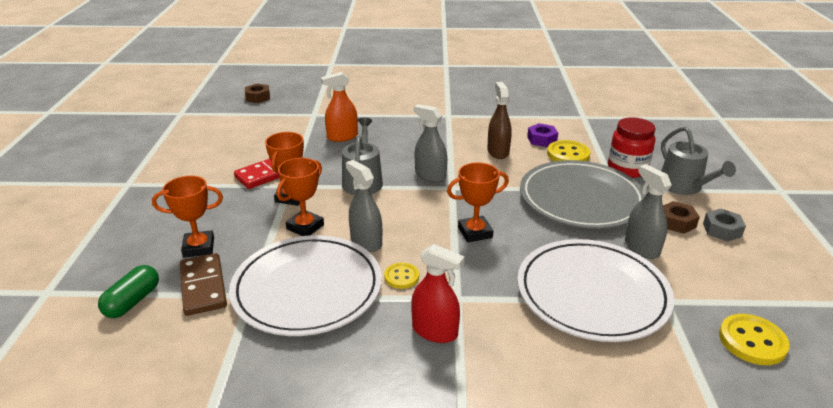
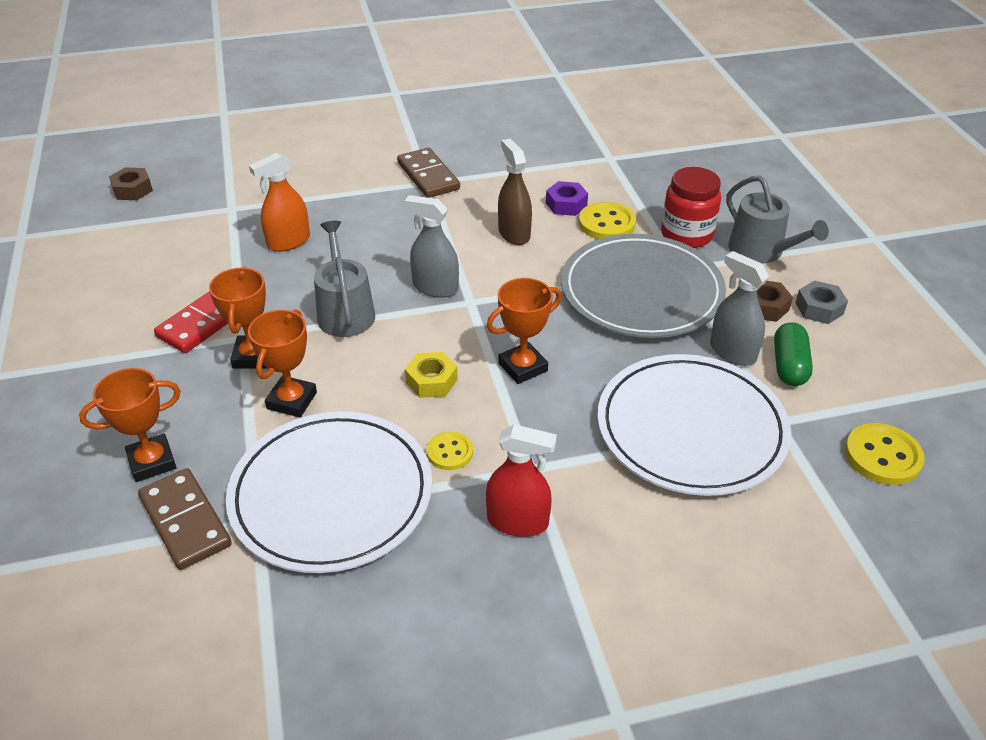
camera: 15 degrees left, 10 degrees up
(133, 301) = (93, 565): green capsule -> green capsule (789, 366)
(366, 242) = (384, 408): grey spray bottle -> none
(406, 230) = (431, 381): none -> yellow nut
(450, 112) = (428, 176): none -> brown domino

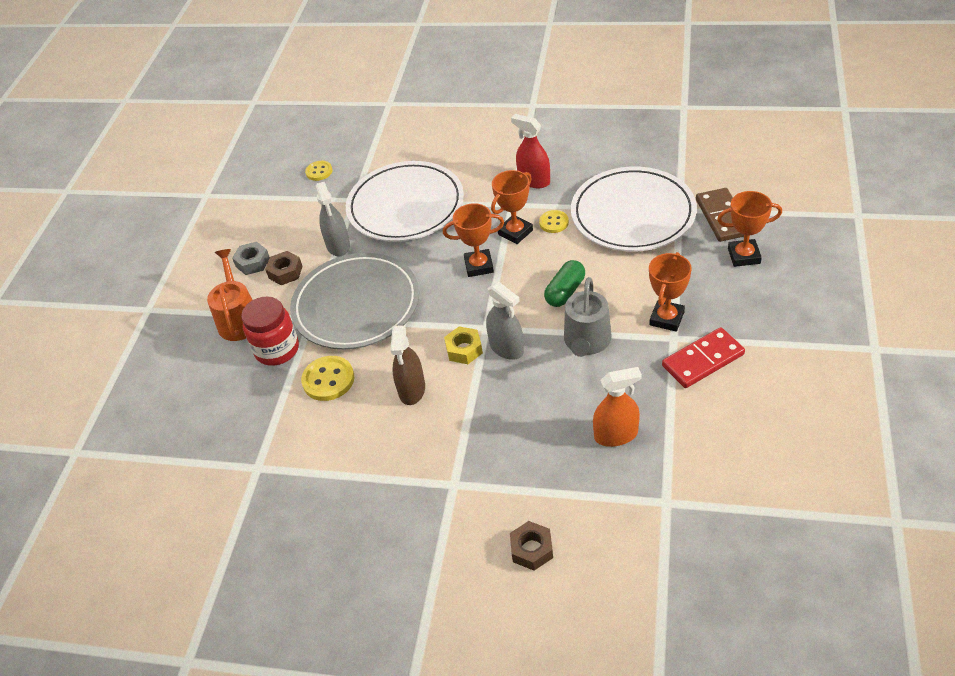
camera: 150 degrees left, 5 degrees up
(132, 190) = (777, 570): brown nut -> brown nut (531, 549)
(292, 401) = (644, 277): orange trophy -> orange trophy (515, 232)
(428, 176) = (448, 494): brown domino -> none
(431, 381) = (544, 270): yellow nut -> yellow nut (464, 349)
(566, 204) = (345, 413): purple nut -> none
(761, 251) = (239, 319): grey watering can -> orange watering can
(789, 366) = (313, 229): green capsule -> green capsule (565, 292)
(882, 456) = (319, 171): yellow button -> yellow button, size x0.63

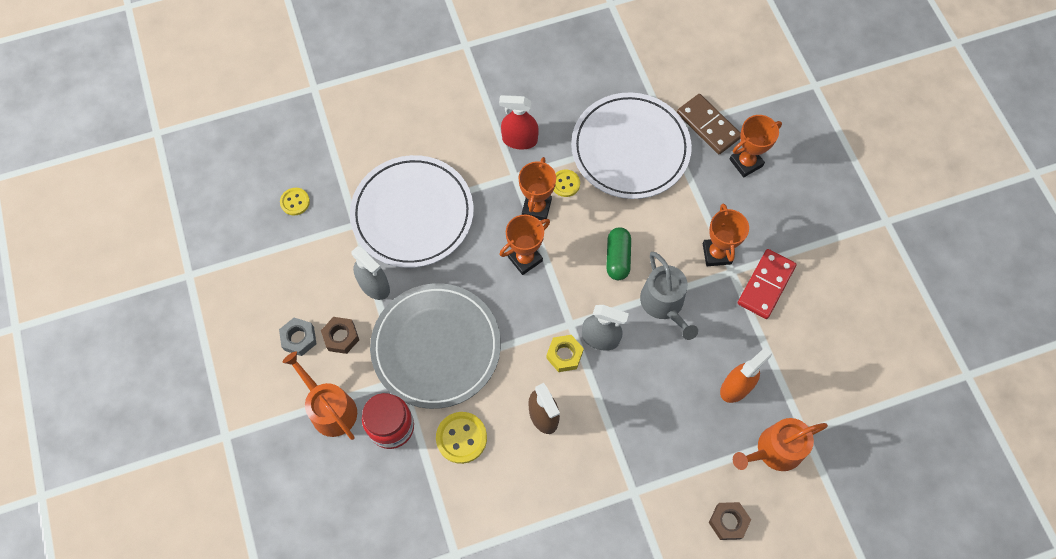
camera: 35 degrees left, 20 degrees up
(622, 506) = (774, 450): none -> orange watering can

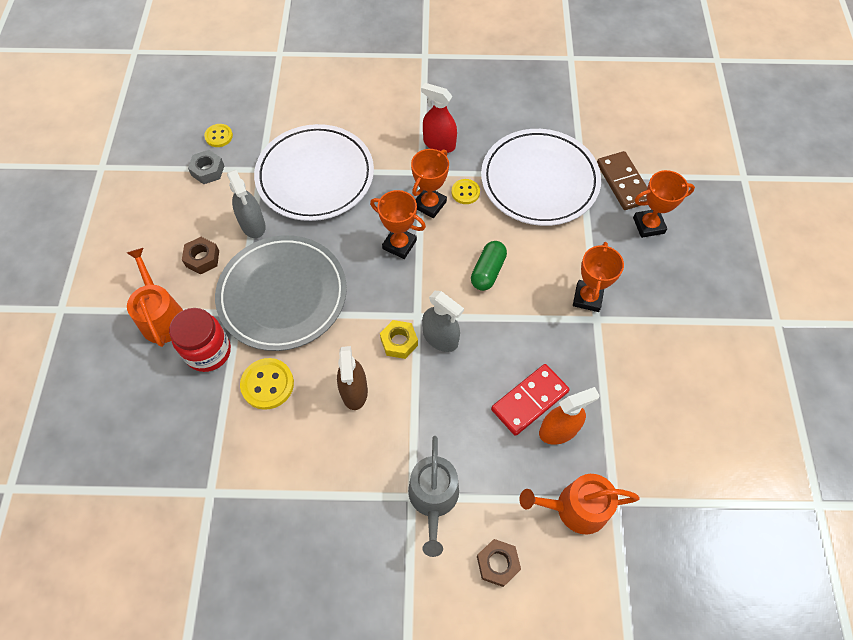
camera: 20 degrees right, 5 degrees down
(299, 338) = (165, 248): grey nut -> grey nut (208, 170)
(525, 259) = (399, 244): orange trophy -> orange trophy turned 45 degrees clockwise
(664, 304) = (516, 327): grey watering can -> grey watering can (433, 499)
(766, 285) = (627, 343): red domino -> red domino (529, 400)

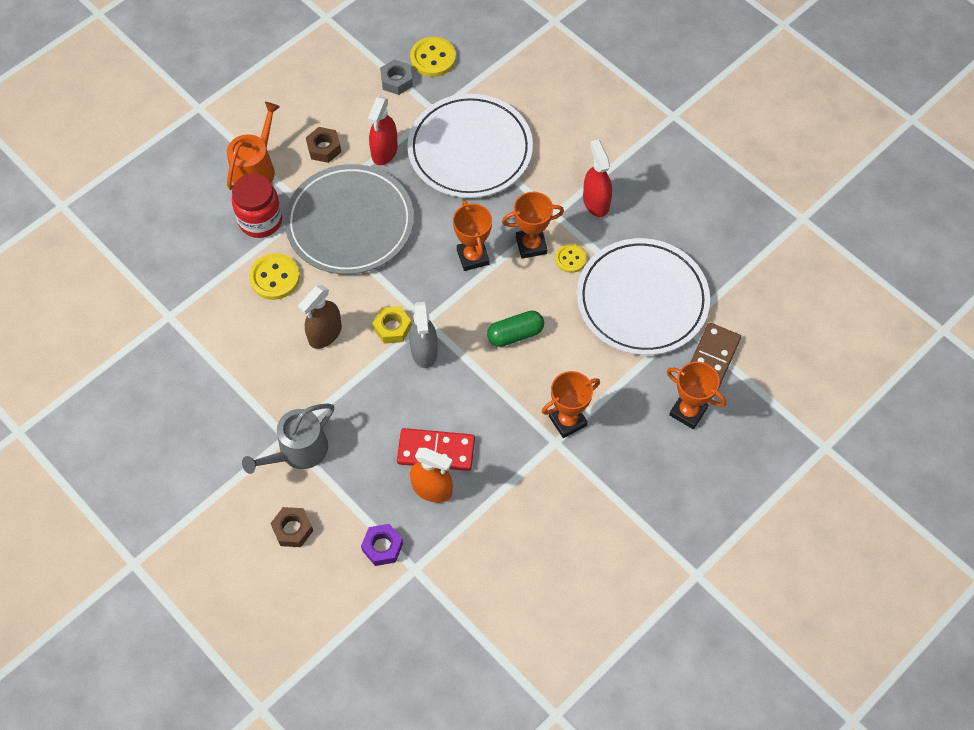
camera: 45 degrees right, 0 degrees up
(219, 136) = (433, 58): yellow button -> yellow button, size x1.59
(253, 225) = (384, 151): grey spray bottle -> red spray bottle
(575, 508) = (382, 547): orange watering can -> purple nut

